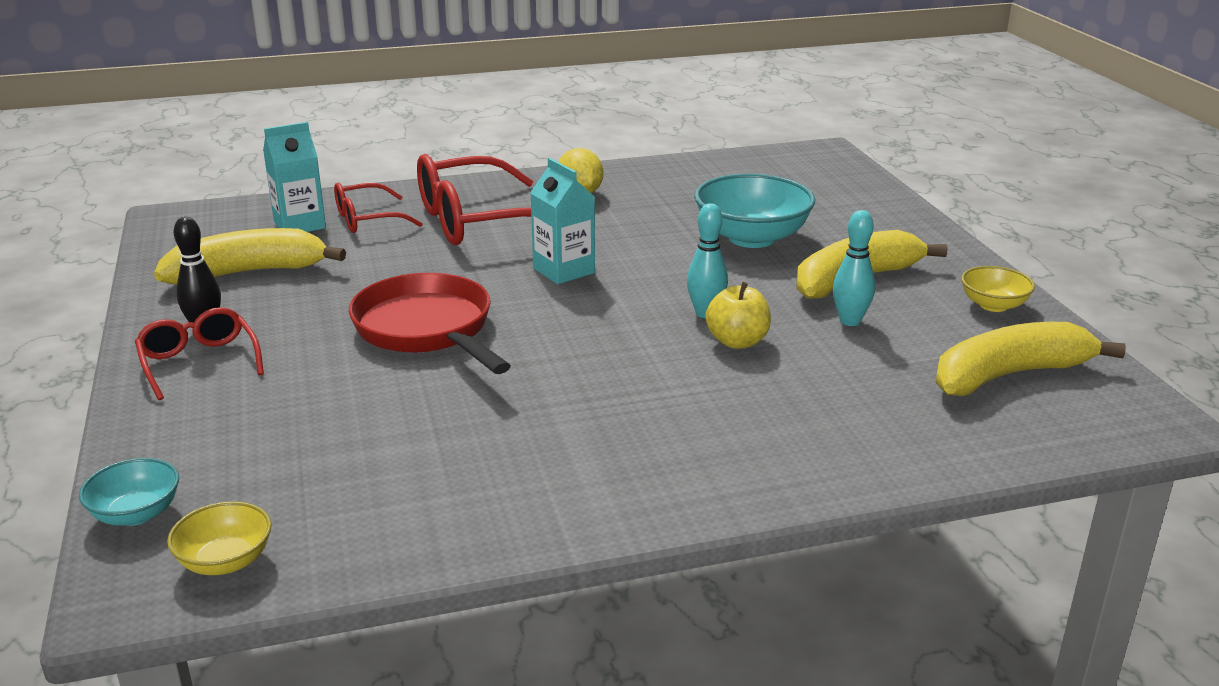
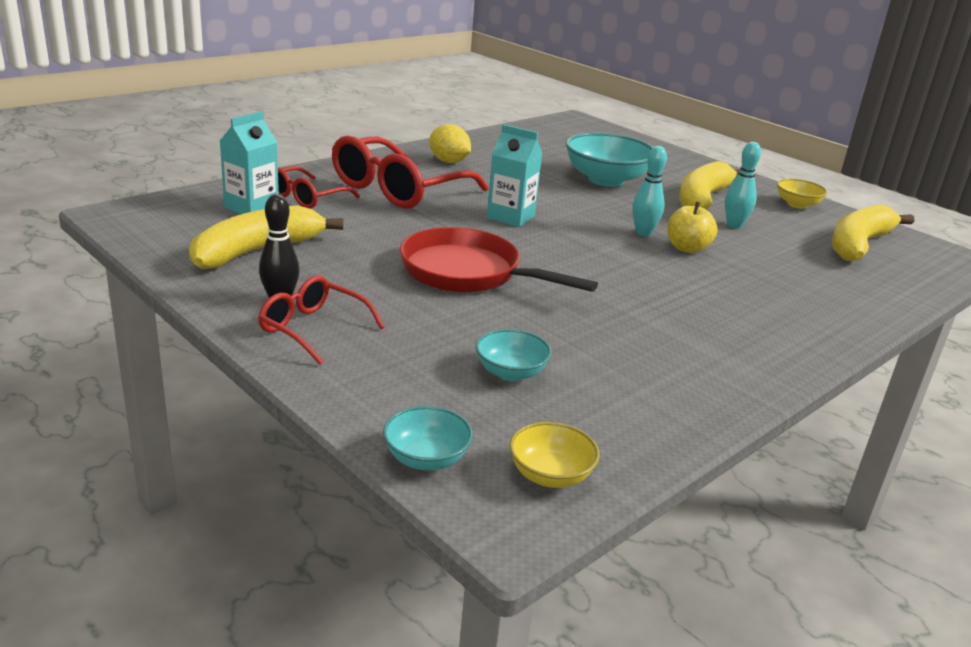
camera: 30 degrees left, 0 degrees up
(327, 447) = (511, 372): none -> turquoise bowl

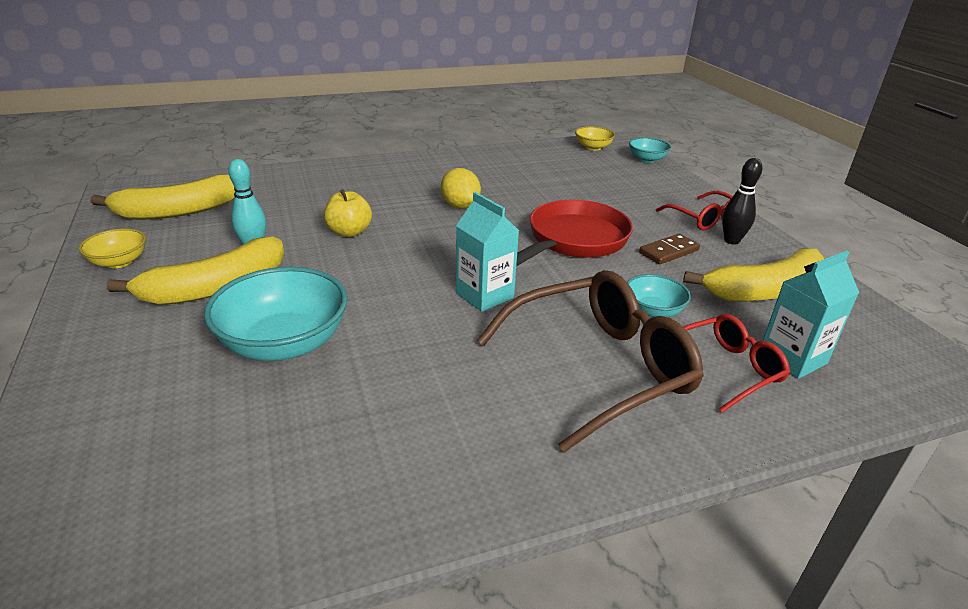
camera: 155 degrees left, 5 degrees up
(358, 276) = (668, 251): none -> brown domino
(397, 190) = (600, 367): red glasses -> brown glasses
(449, 162) = (486, 434): yellow lemon -> yellow lemon (460, 206)
(468, 273) = (574, 240): red pan -> red pan turned 105 degrees counterclockwise
(511, 372) = (585, 180): turquoise bowl -> turquoise bowl (653, 311)
(643, 233) = (365, 254): turquoise bowling pin -> none

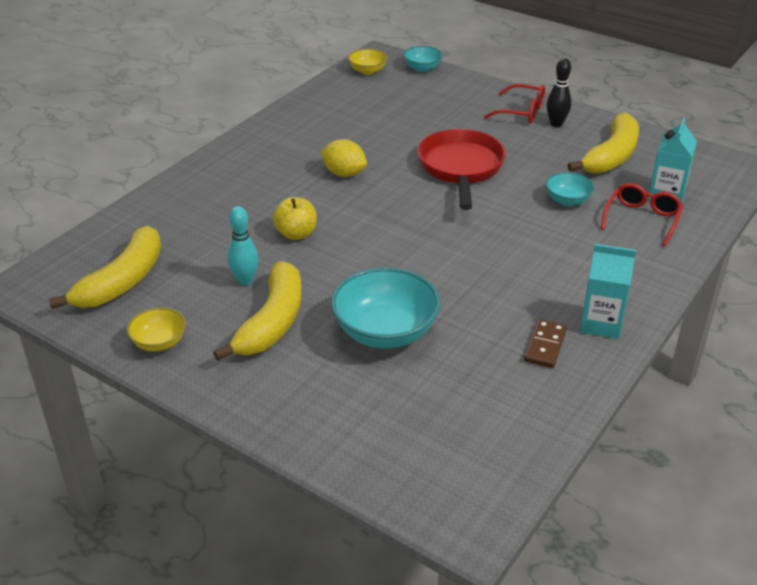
camera: 35 degrees left, 5 degrees up
(484, 295) = (459, 238): turquoise carton -> turquoise carton (600, 323)
(600, 367) = (580, 251): brown glasses -> none
(668, 251) = (529, 150): brown domino -> brown domino (545, 346)

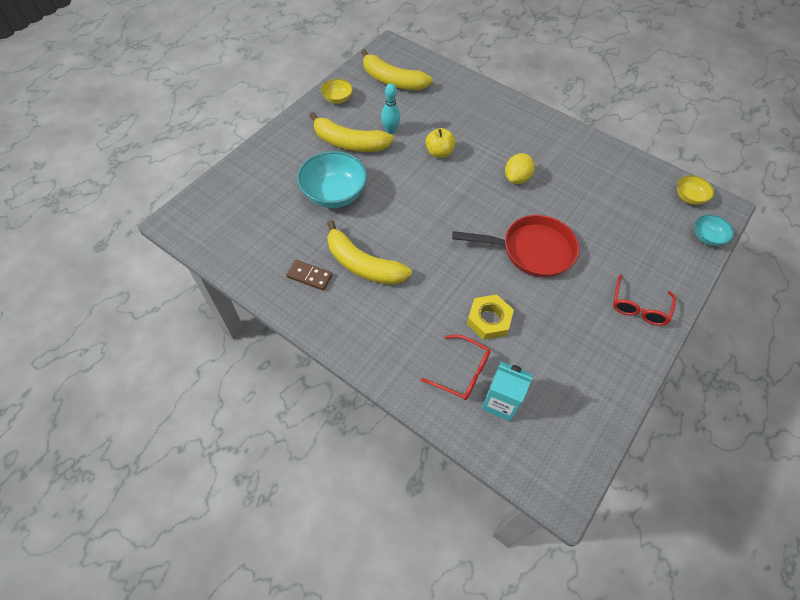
camera: 90 degrees right, 20 degrees up
(556, 124) = (620, 333): black bowling pin -> none
(567, 200) = (489, 320): turquoise bowl -> yellow nut
(600, 323) = (328, 314): turquoise carton -> none
(611, 156) = (567, 369): yellow banana -> yellow banana (363, 265)

